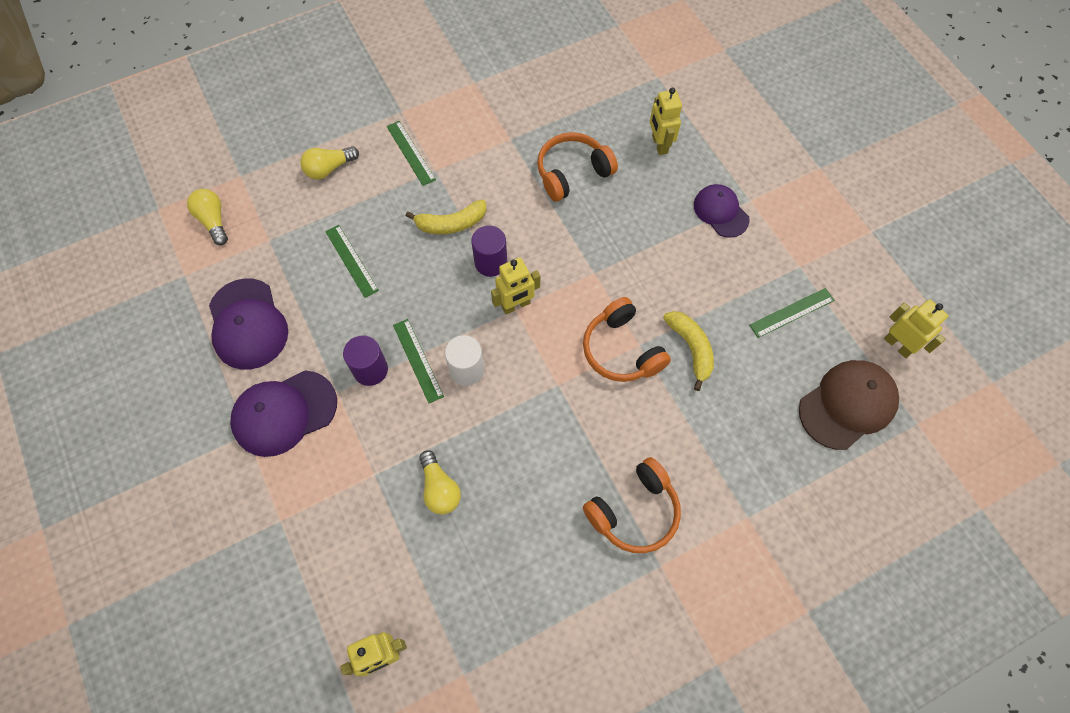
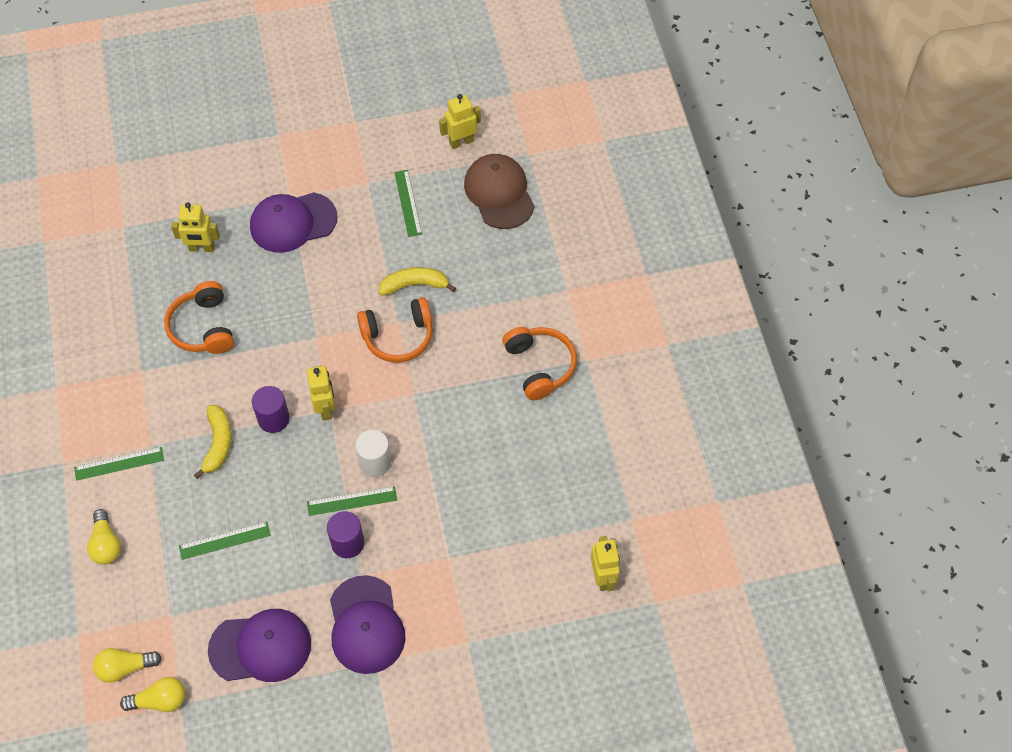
camera: 75 degrees left, 5 degrees down
(440, 489) = (477, 506): yellow light bulb -> yellow light bulb (160, 700)
(720, 212) = (293, 222): purple cap -> purple cap, size x1.53

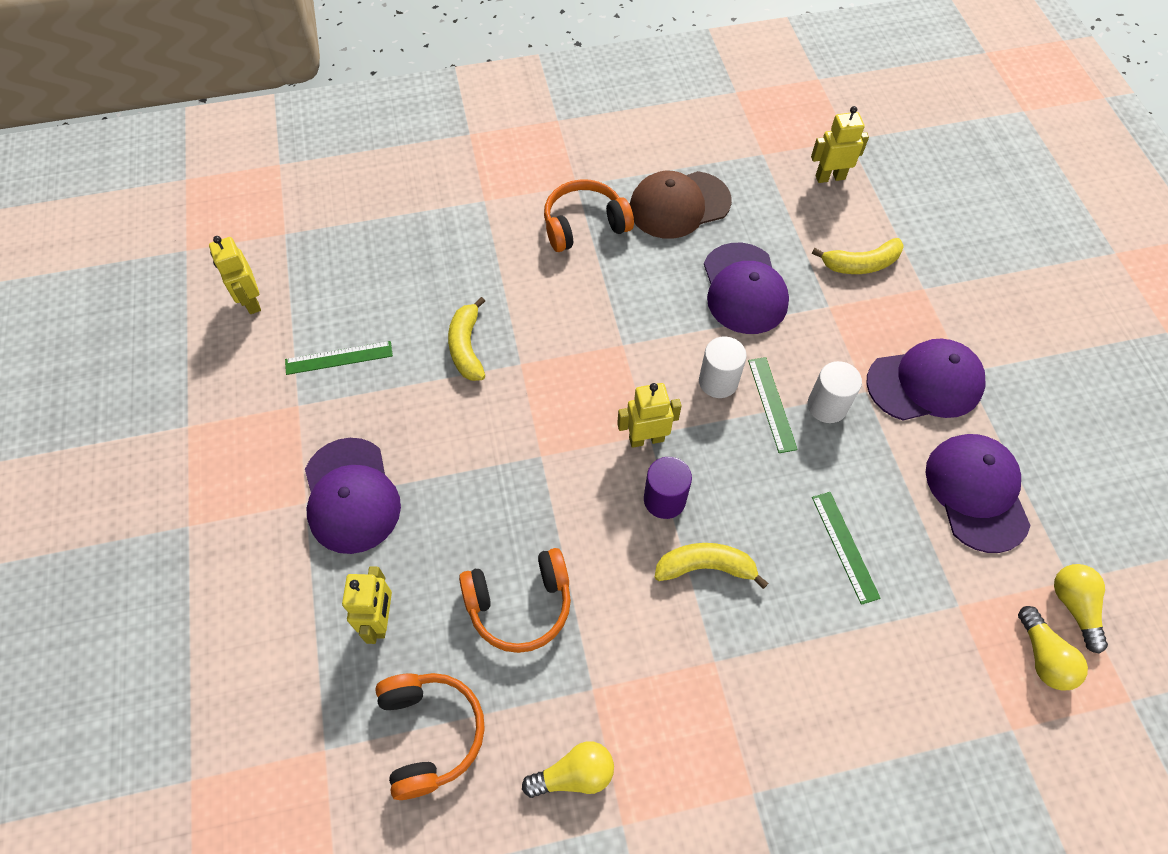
camera: 90 degrees left, 0 degrees up
(106, 544) = (874, 706): yellow light bulb -> yellow light bulb (574, 774)
(119, 463) = (747, 703): green ruler -> none
(347, 543) = (827, 406): purple cylinder -> white cylinder
(398, 336) = (542, 363): orange headphones -> orange headphones (430, 733)
(468, 489) = (744, 289): none -> purple cap
(496, 591) = (861, 264): none -> yellow banana
(499, 193) = (339, 262): brown cap -> brown cap (679, 205)

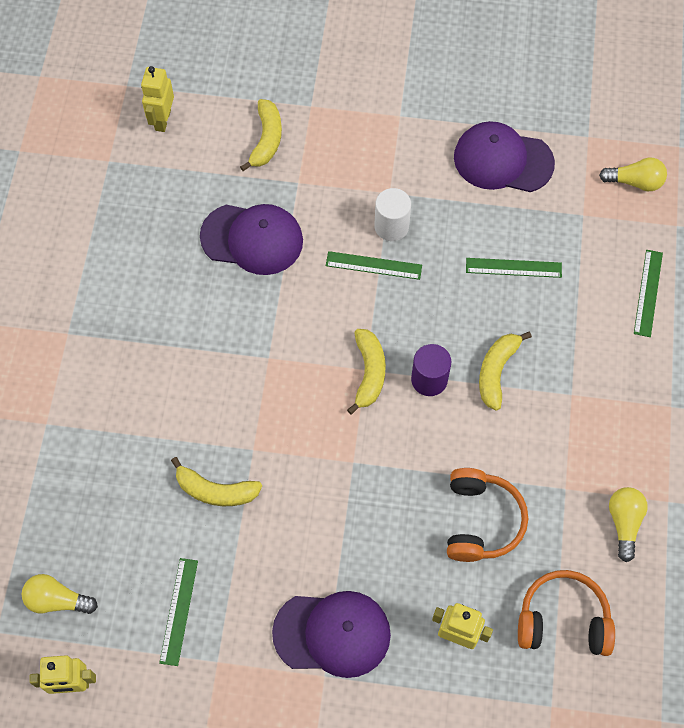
camera: 70 degrees left, 5 degrees up
(584, 225) = (120, 343): orange headphones -> none
(646, 439) = (369, 373): yellow robot -> yellow banana
(679, 205) = (135, 254): brown cap -> none
(718, 381) = (336, 297): white cylinder -> none
(896, 718) = (648, 293): none -> green ruler
(925, 383) = (398, 148): purple cap -> none
(1074, 606) = (607, 144): yellow light bulb -> yellow light bulb (57, 600)

